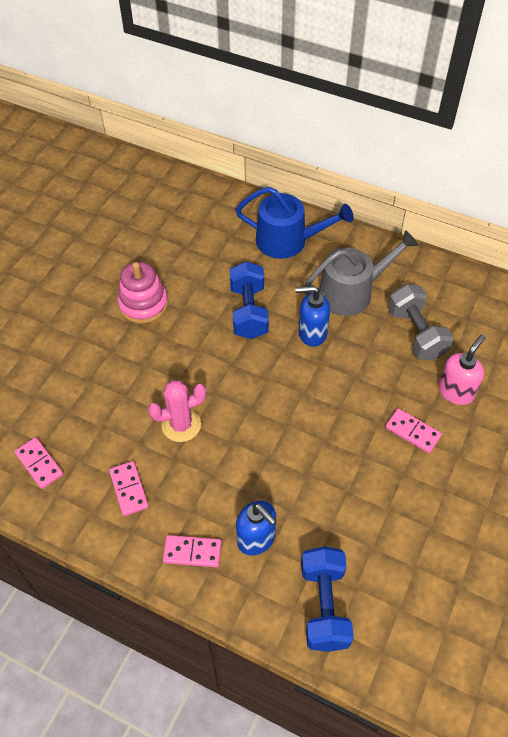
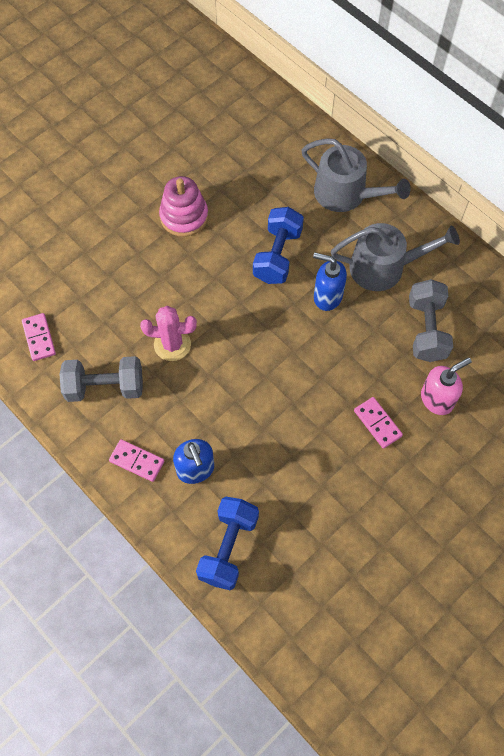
camera: 20 degrees right, 10 degrees up
(129, 489) = (105, 387): pink domino -> grey dumbbell
(288, 241) = (346, 194): blue watering can -> grey watering can

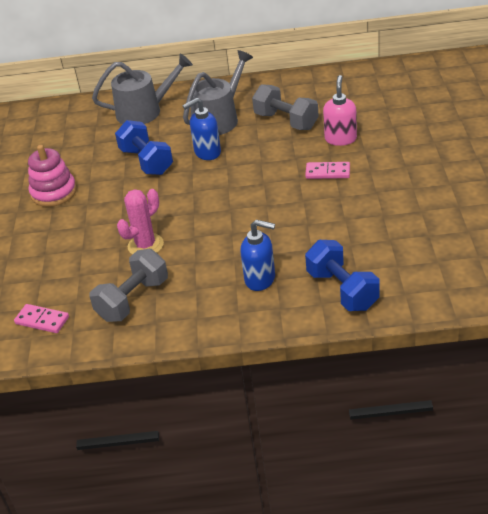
camera: 45 degrees left, 25 degrees down
(137, 461) = (216, 310): pink domino -> none

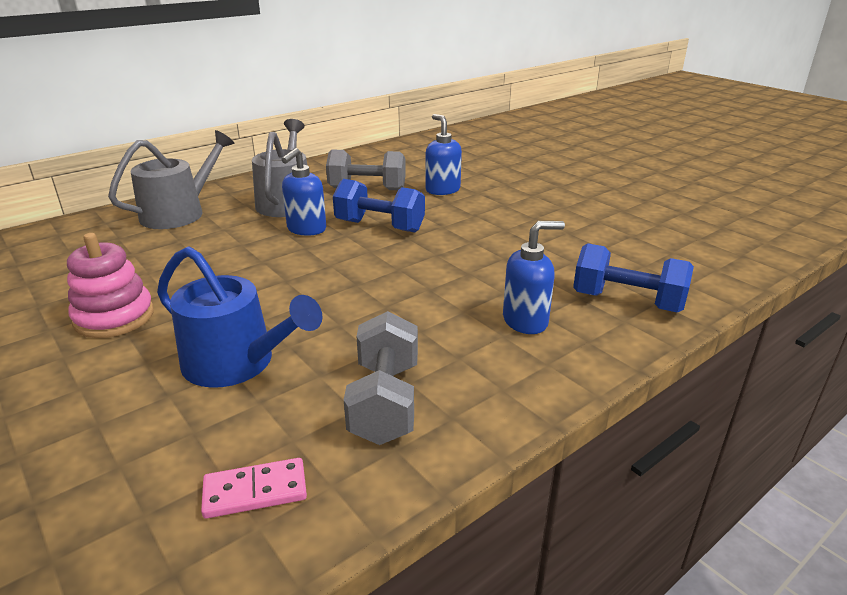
camera: 40 degrees left, 10 degrees down
(87, 247) = (237, 363): none -> blue watering can
(145, 245) = (329, 334): pink cactus -> none
(146, 161) = (232, 253): blue dumbbell -> blue dumbbell (379, 226)
(327, 172) = (465, 215): pink domino -> none
(340, 139) = (442, 190): pink soap dispenser -> blue soap dispenser

